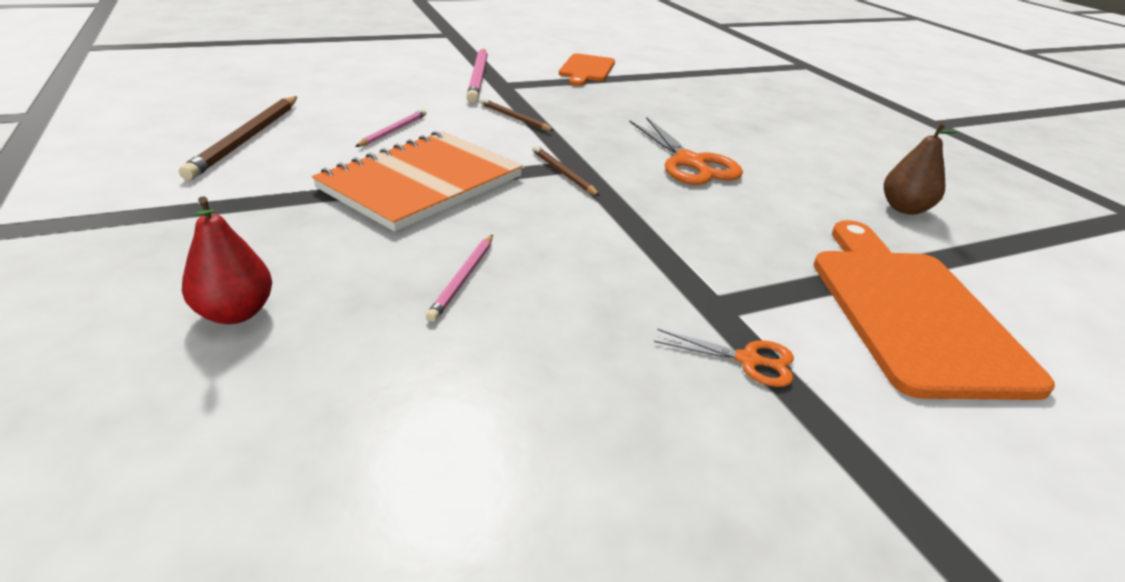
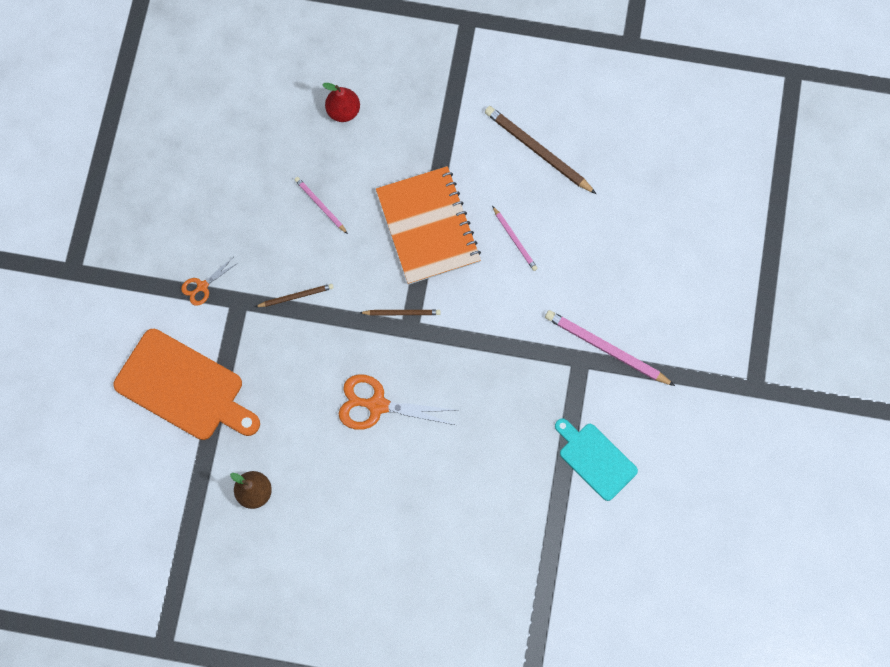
camera: 125 degrees right, 40 degrees up
(514, 118) = (504, 331): brown pencil -> brown pencil (296, 296)
(586, 69) = (595, 459): orange cutting board -> turquoise cutting board

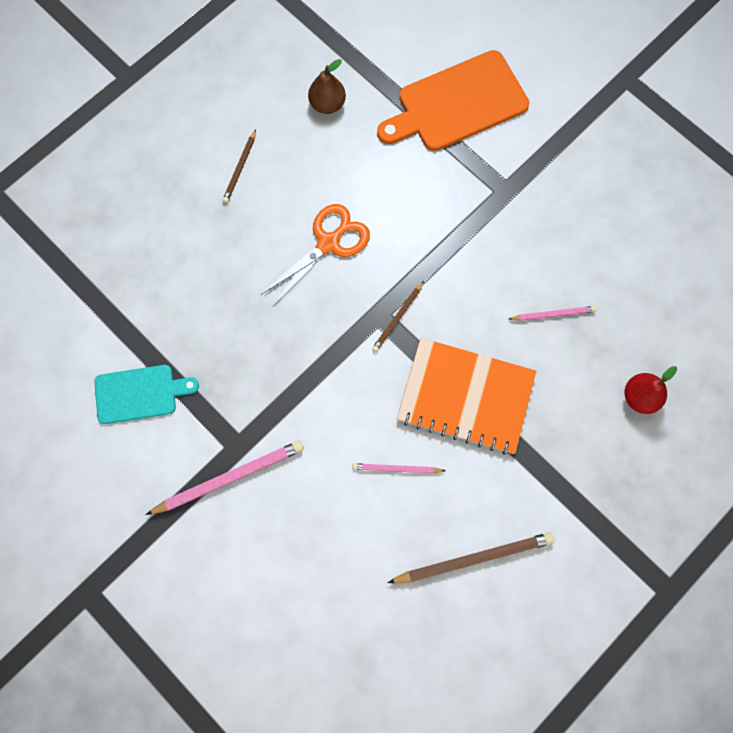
camera: 125 degrees right, 0 degrees up
(202, 286) = (540, 169): orange scissors -> none
(296, 296) = (477, 239): brown pencil -> brown pencil (240, 168)

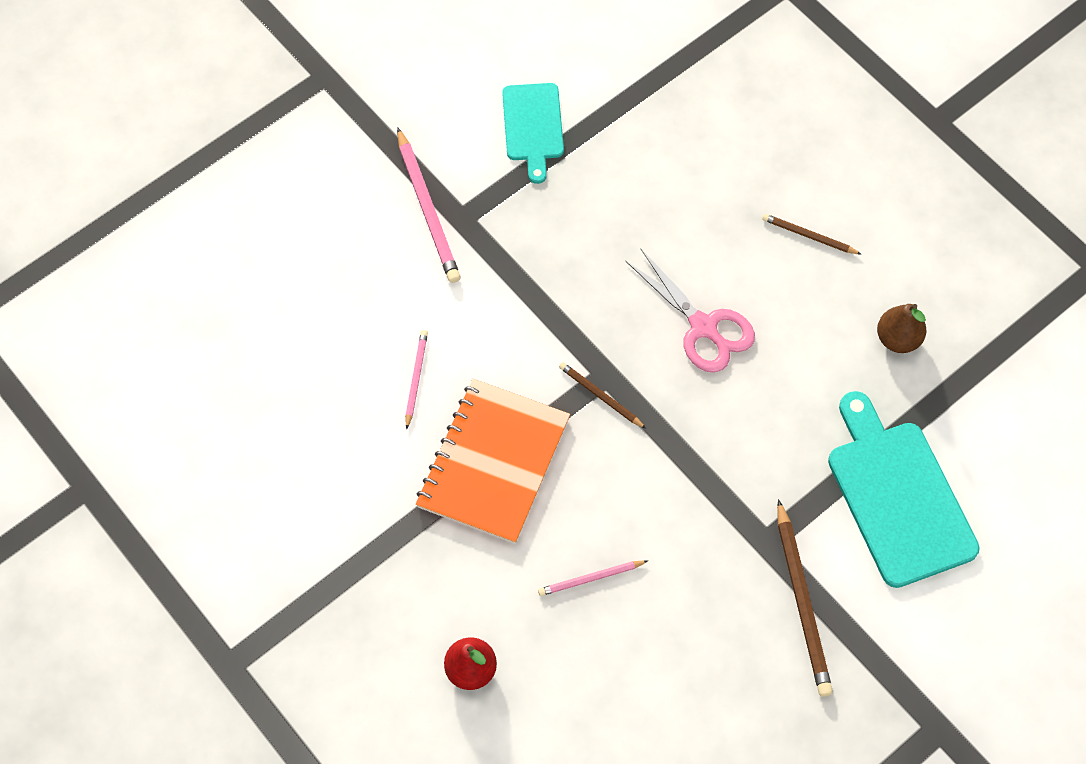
camera: 95 degrees right, 10 degrees down
(328, 243) = (703, 327): orange scissors -> pink scissors
(457, 103) = (898, 496): orange cutting board -> turquoise cutting board
(474, 558) = (302, 451): brown pencil -> brown pencil (802, 601)
(553, 314) = (590, 579): pink pencil -> pink pencil turned 75 degrees clockwise

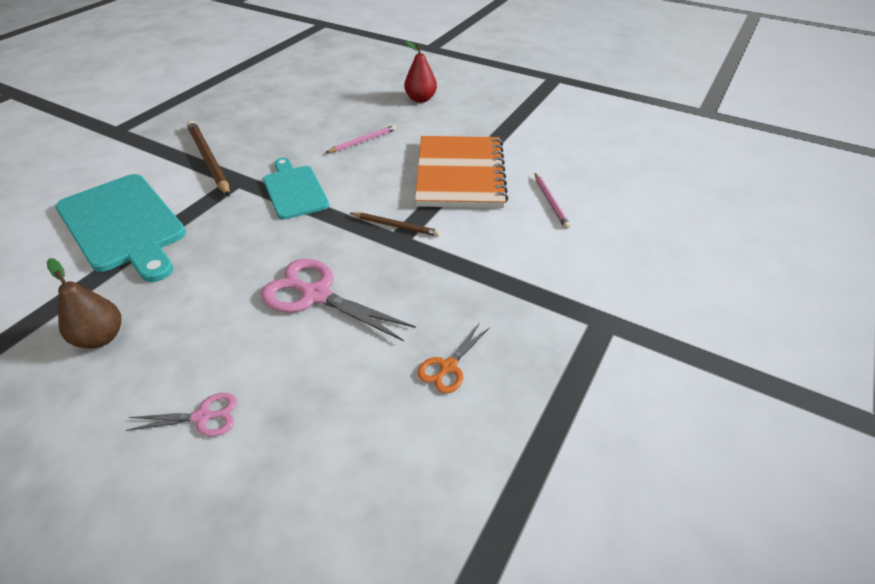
camera: 160 degrees right, 20 degrees down
(428, 209) = (643, 320): pink pencil -> none
(533, 126) = (599, 448): turquoise cutting board -> turquoise cutting board (294, 190)
(612, 218) = (448, 367): none -> orange scissors
(809, 236) = (203, 417): brown pencil -> pink scissors

